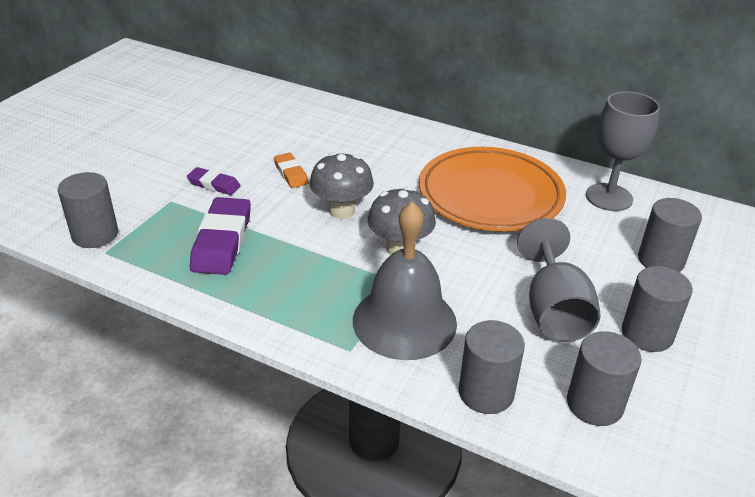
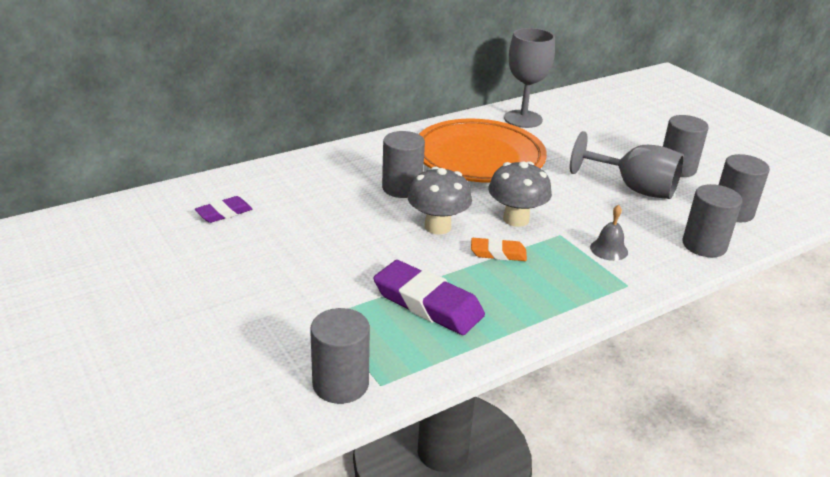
camera: 60 degrees left, 5 degrees down
(214, 184) = (322, 280): purple eraser -> purple eraser (224, 213)
(291, 173) = (350, 232): orange eraser -> orange eraser (498, 253)
(404, 321) = (609, 249): grey bell -> grey bell, size x0.41
(660, 260) = (607, 133): grey cylinder -> grey cylinder (402, 188)

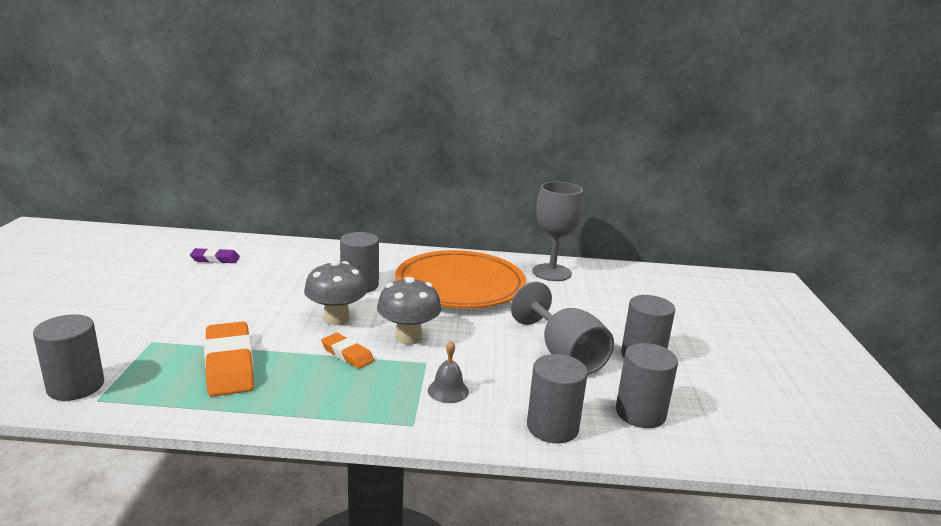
camera: 35 degrees right, 10 degrees down
(428, 304) = (229, 364): purple eraser -> orange eraser

